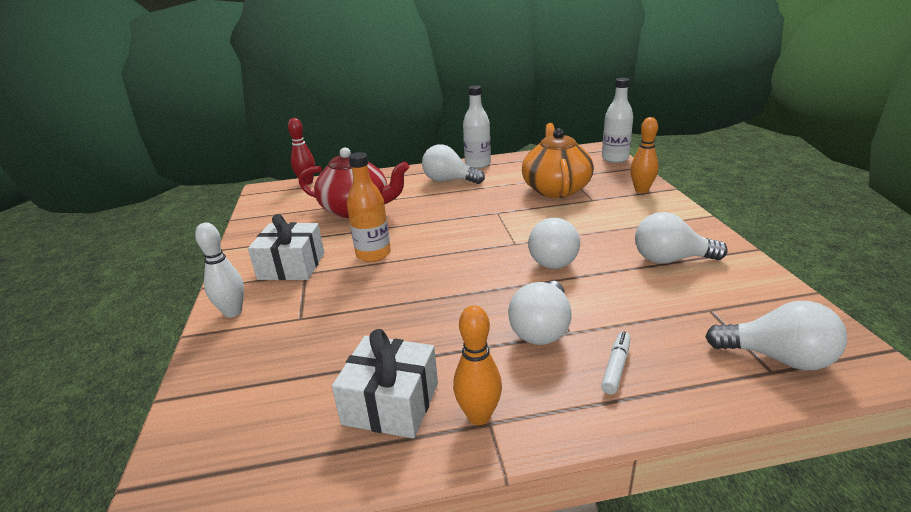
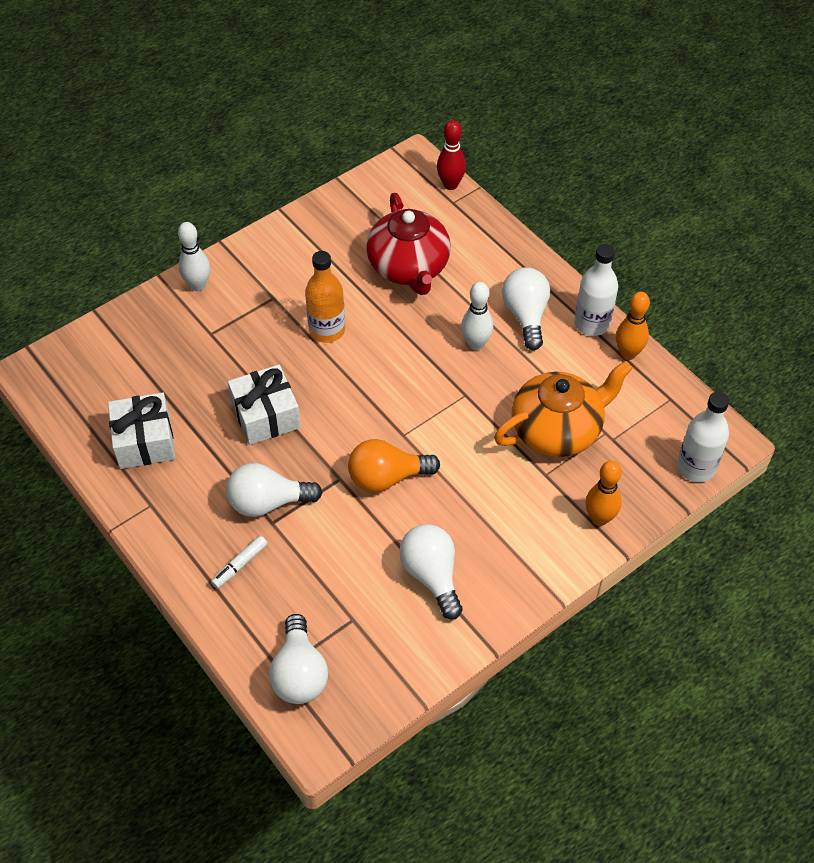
camera: 60 degrees right, 25 degrees up
(292, 266) = (279, 281): white gift -> white gift (266, 415)
(455, 200) = (476, 344): none -> white bowling pin
(479, 416) = (154, 496): orange bowling pin -> orange bowling pin (628, 354)
(554, 259) = (387, 477): white light bulb -> orange light bulb
(616, 367) = (240, 565): white marker -> white marker turned 135 degrees clockwise

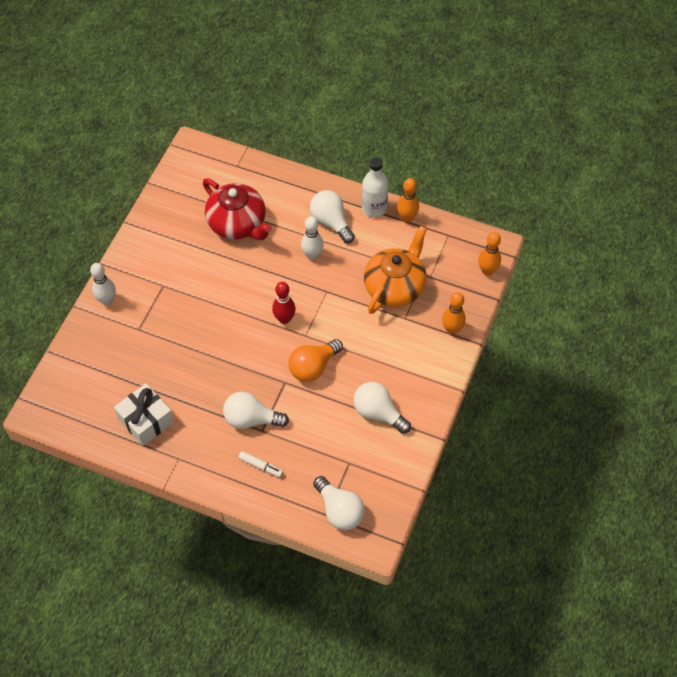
camera: 30 degrees left, 5 degrees up
(240, 565) = (260, 466): white marker -> white marker turned 75 degrees counterclockwise
(266, 415) = (212, 365): white gift -> none
(268, 502) = (251, 419): white light bulb -> white light bulb turned 45 degrees clockwise
(327, 330) = (213, 290): orange bottle -> none
(450, 185) = (227, 154): red bowling pin -> red bowling pin (284, 319)
(696, 467) = (487, 271): white bottle -> orange bowling pin

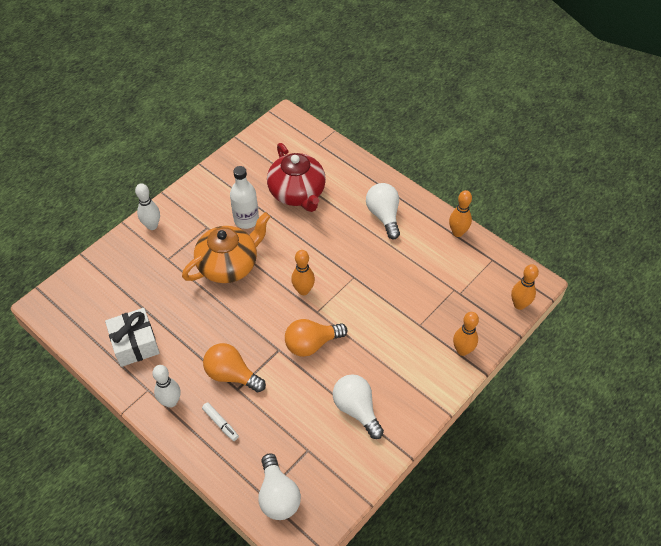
camera: 20 degrees right, 5 degrees down
(251, 419) = (231, 374): white light bulb -> orange light bulb
(284, 319) = (303, 290): red bowling pin -> orange bowling pin
(312, 255) = (354, 240): white bowling pin -> white bowling pin (171, 402)
(374, 208) = (429, 215): white bottle -> white bottle (246, 220)
(395, 286) = (421, 292): orange teapot -> orange teapot (229, 265)

